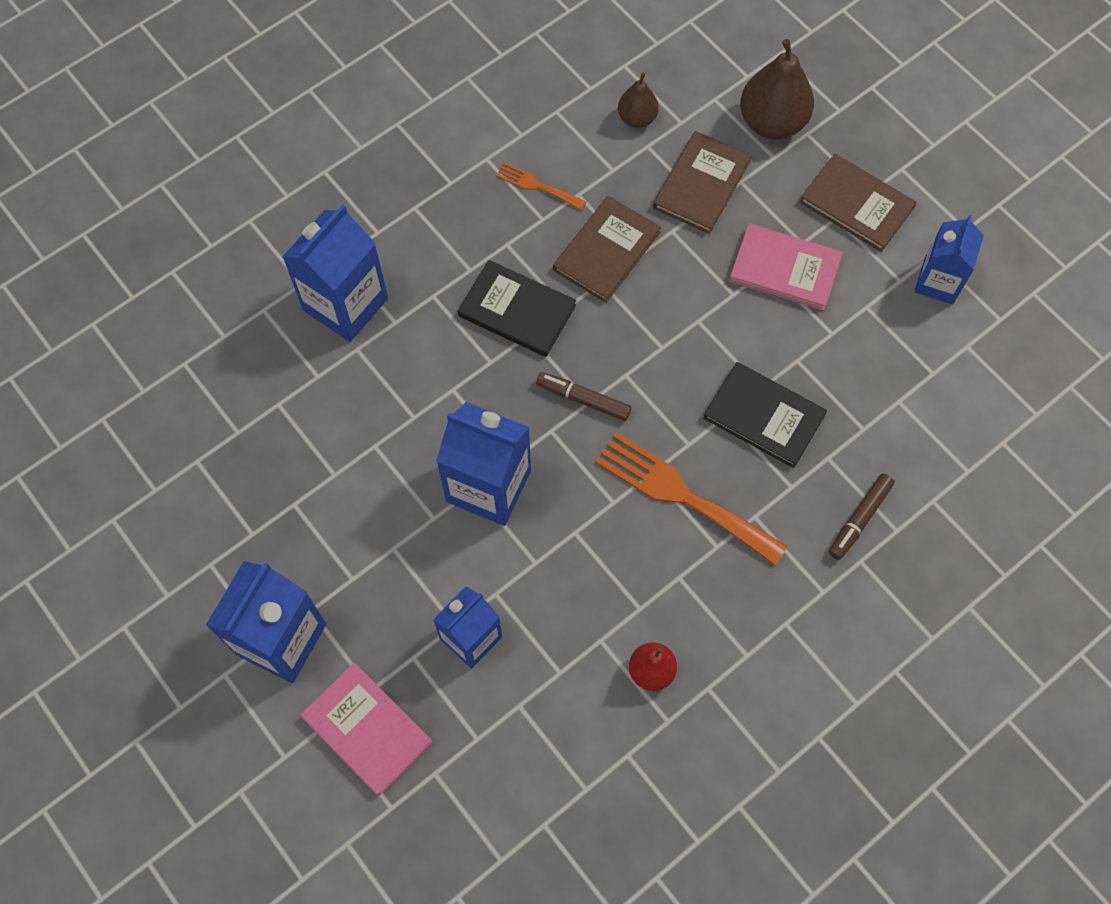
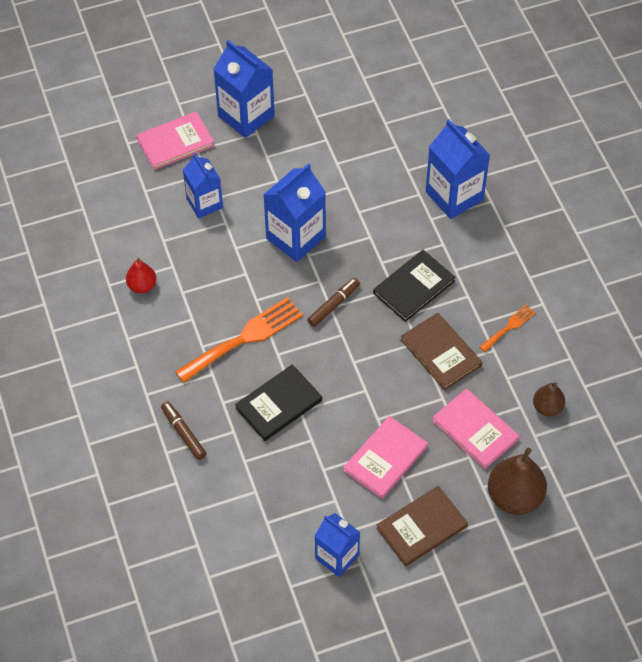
camera: 110 degrees right, 10 degrees down
(701, 184) = (475, 430): brown book -> pink book

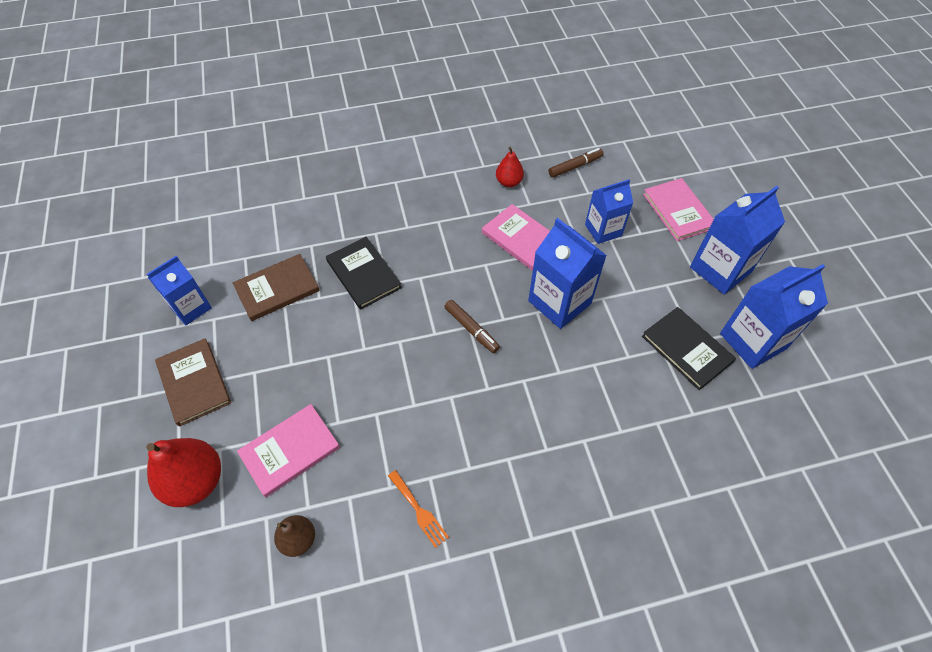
camera: 95 degrees right, 0 degrees up
(183, 433) = (350, 204): brown marker -> brown marker (575, 166)
(244, 338) = (442, 252): orange fork -> none
(385, 458) = (280, 358): pink book -> pink book (521, 239)
(414, 287) = (487, 409): black book -> black book (686, 349)
(441, 353) = (396, 427): brown book -> brown book (277, 289)
(454, 196) = (619, 472): blue carton -> blue carton (752, 341)
(514, 497) = (196, 481): brown pear -> red pear

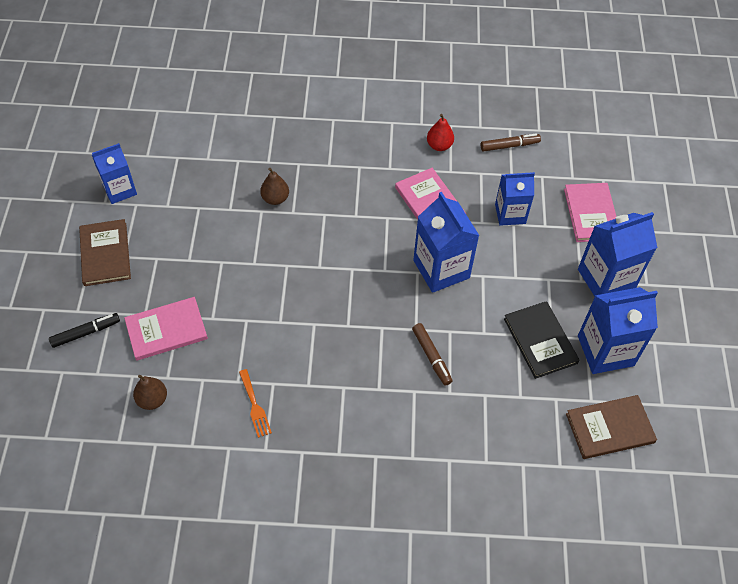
camera: 15 degrees right, 0 degrees up
(196, 481) = (86, 333): red pear -> black marker
(277, 289) = (196, 192): brown book -> brown book (609, 428)
(363, 274) = (275, 198): black book -> brown pear
(471, 329) = (353, 272): brown marker -> brown marker (431, 356)

